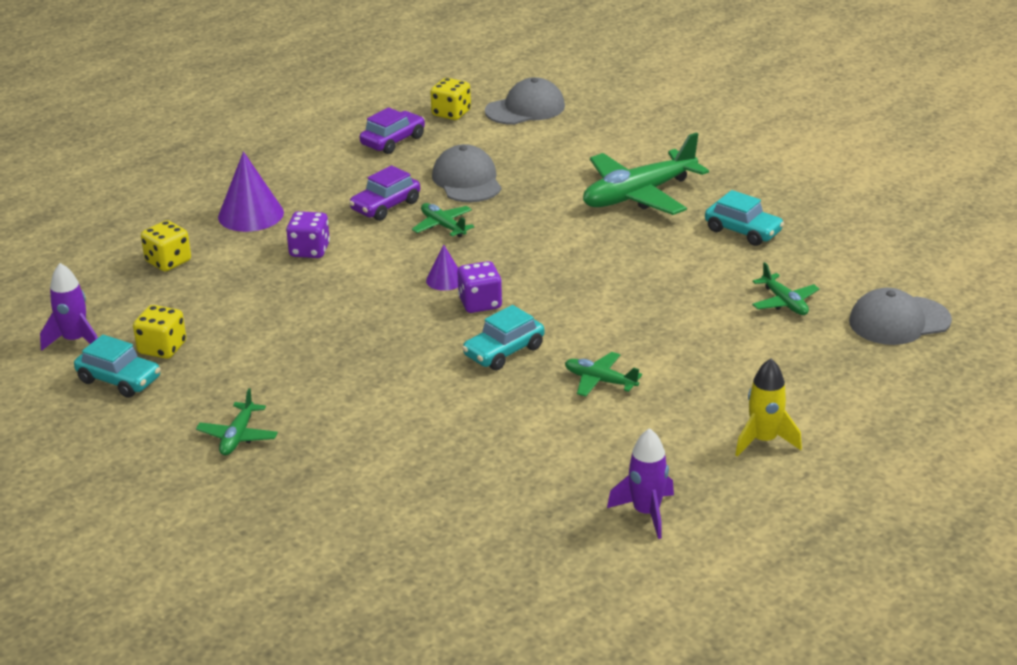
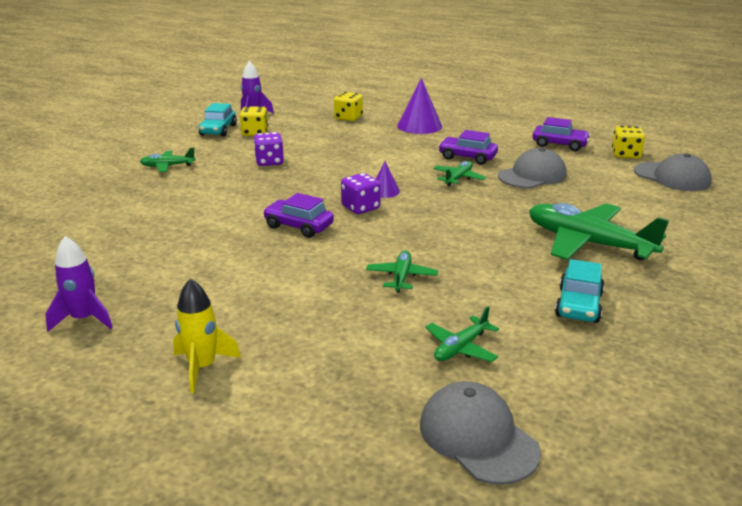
camera: 70 degrees right, 5 degrees down
(309, 250) = (390, 147): purple dice -> purple dice (269, 162)
(504, 351) = (298, 226): turquoise car -> purple car
(600, 381) = (273, 270): green plane -> green plane (401, 277)

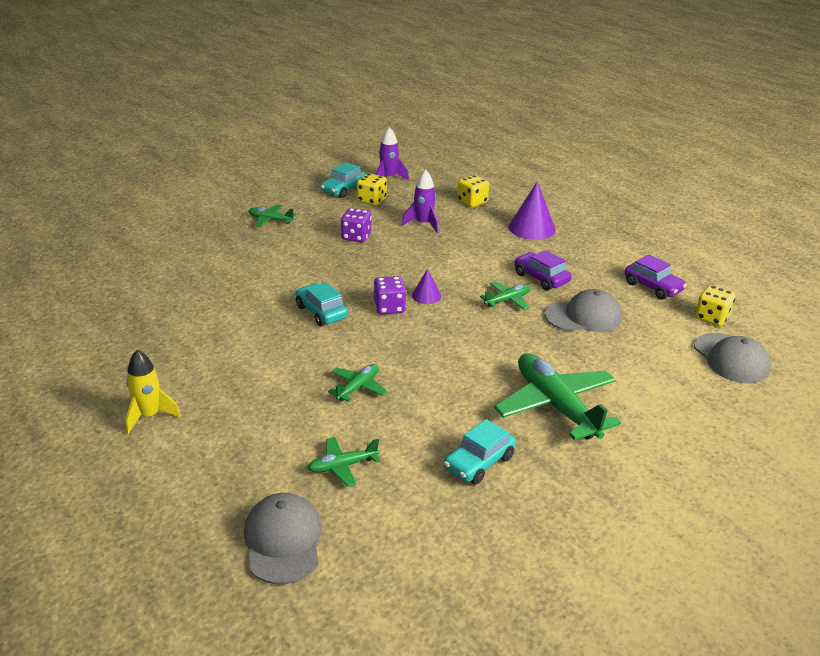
camera: 25 degrees right, 5 degrees up
(84, 319) = (104, 350): purple rocket -> purple rocket (423, 224)
(298, 226) = (321, 312): purple car -> turquoise car

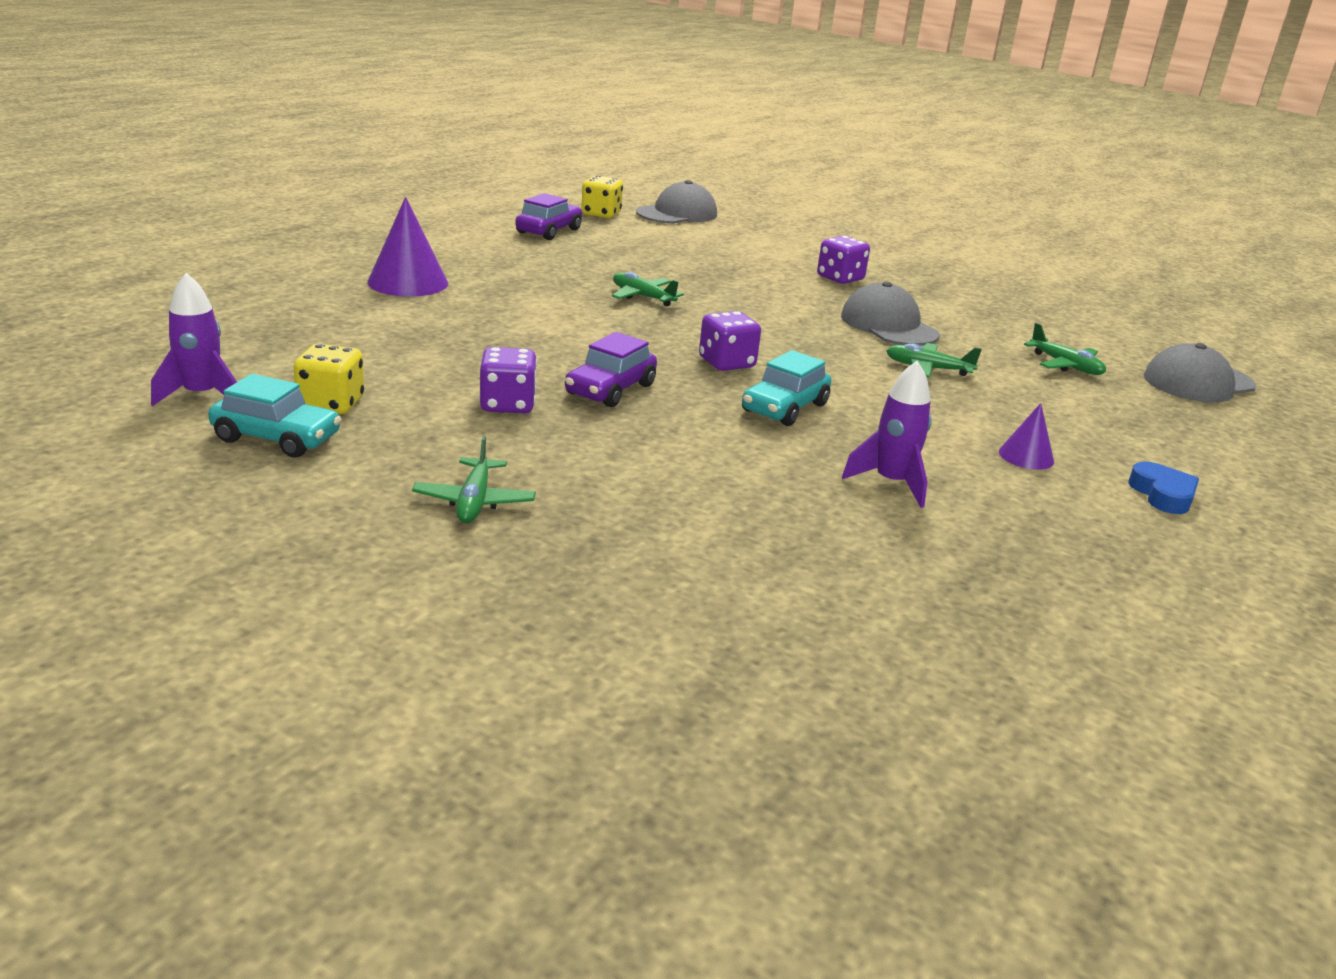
camera: 110 degrees left, 5 degrees down
(149, 416) = (1162, 495): yellow rocket -> blue heart
(423, 224) = (426, 354): purple rocket -> purple rocket (891, 483)
(426, 296) = (672, 342): purple cone -> purple cone (1026, 456)
(472, 202) = (315, 320): yellow dice -> none
(479, 463) = (970, 308): turquoise car -> none
(541, 278) = (567, 279): purple car -> purple car (610, 389)
(556, 406) = (840, 278): green plane -> purple dice
(583, 316) = (648, 262): grey cap -> grey cap (889, 325)

